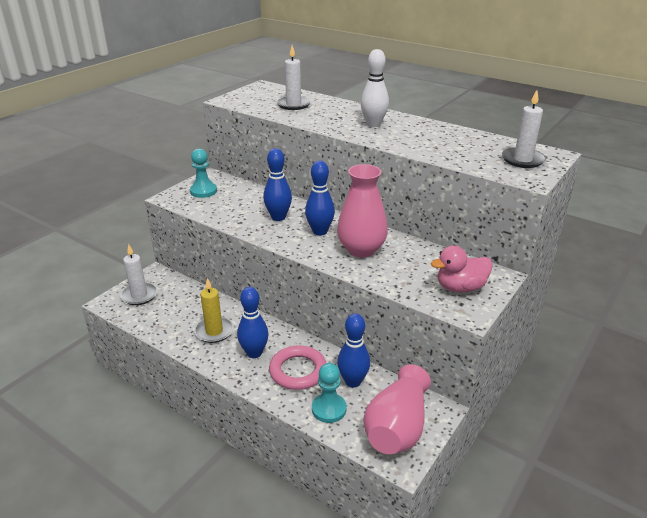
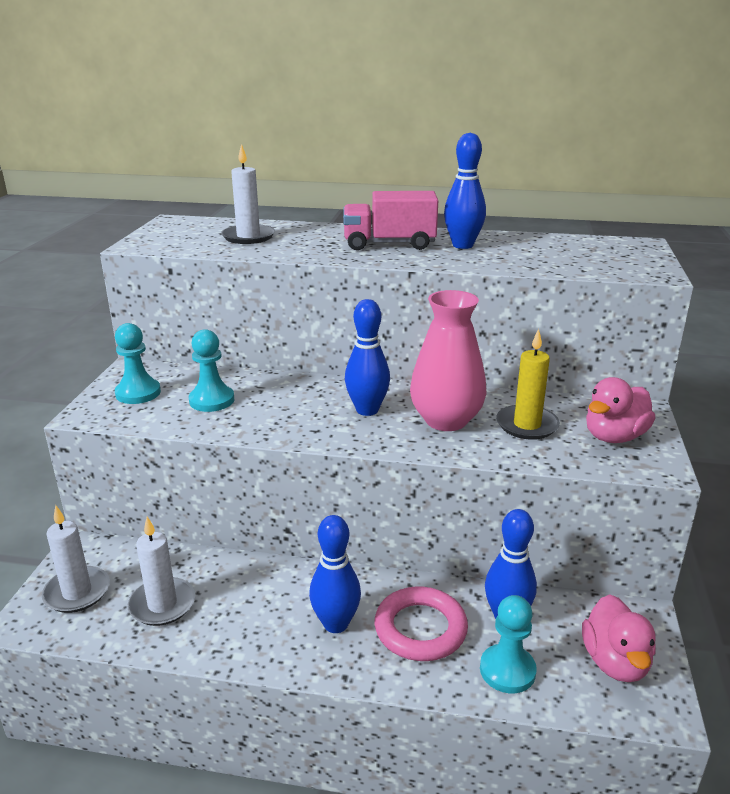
camera: 25 degrees left, 5 degrees down
(214, 331) = (248, 611): yellow candle -> yellow candle (527, 425)
(238, 205) = (212, 400): none -> turquoise pawn
(278, 217) = (289, 404): blue bowling pin -> blue bowling pin (462, 245)
(373, 124) = (389, 244): white bowling pin -> pink truck
(397, 428) = (615, 662): pink vase -> pink duck
(523, 160) = (617, 254): white candle -> white candle (162, 604)

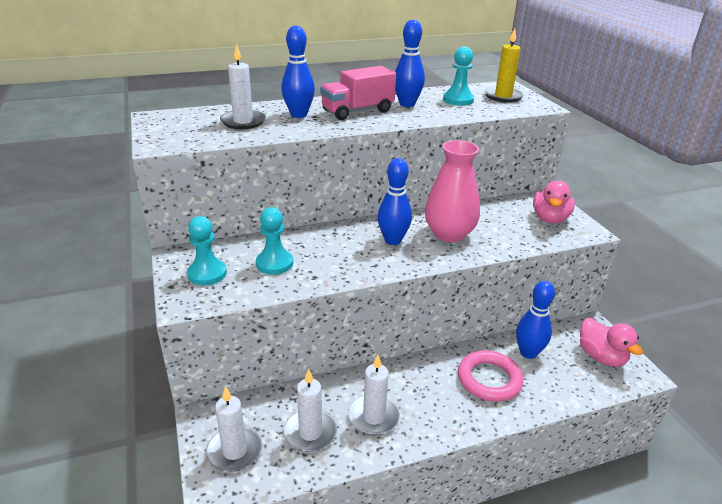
camera: 30 degrees left, 5 degrees up
(242, 616) = (374, 417): none -> white candle
(336, 624) = (438, 397): blue bowling pin -> blue bowling pin (298, 115)
(507, 670) = (555, 385): turquoise pawn -> turquoise pawn (458, 100)
(527, 425) = (497, 224): yellow candle -> yellow candle (503, 96)

